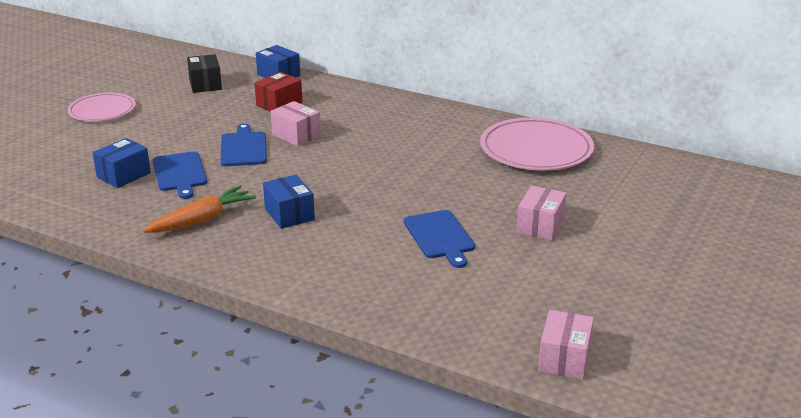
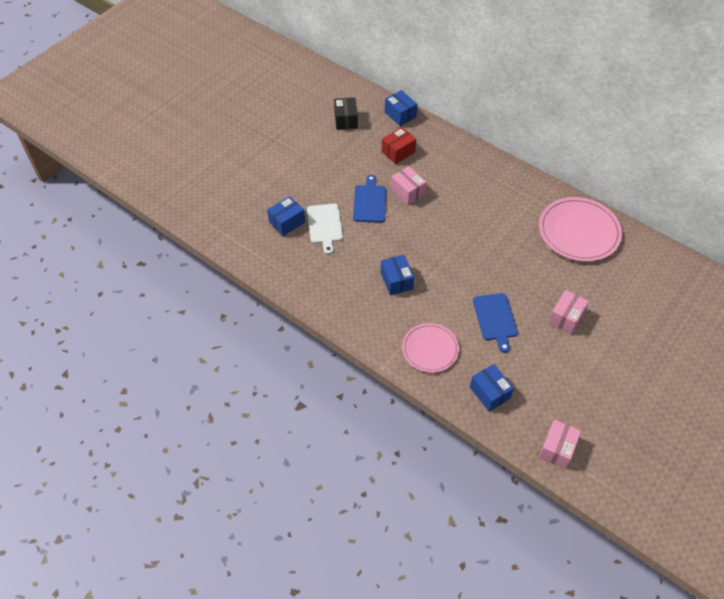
camera: 10 degrees right, 25 degrees up
(102, 110) = (272, 144): pink plate -> pink plate (430, 349)
(180, 173) = (325, 225): blue cutting board -> white cutting board
(201, 220) = (338, 279): orange carrot -> none
(447, 310) = (489, 393): none -> blue box

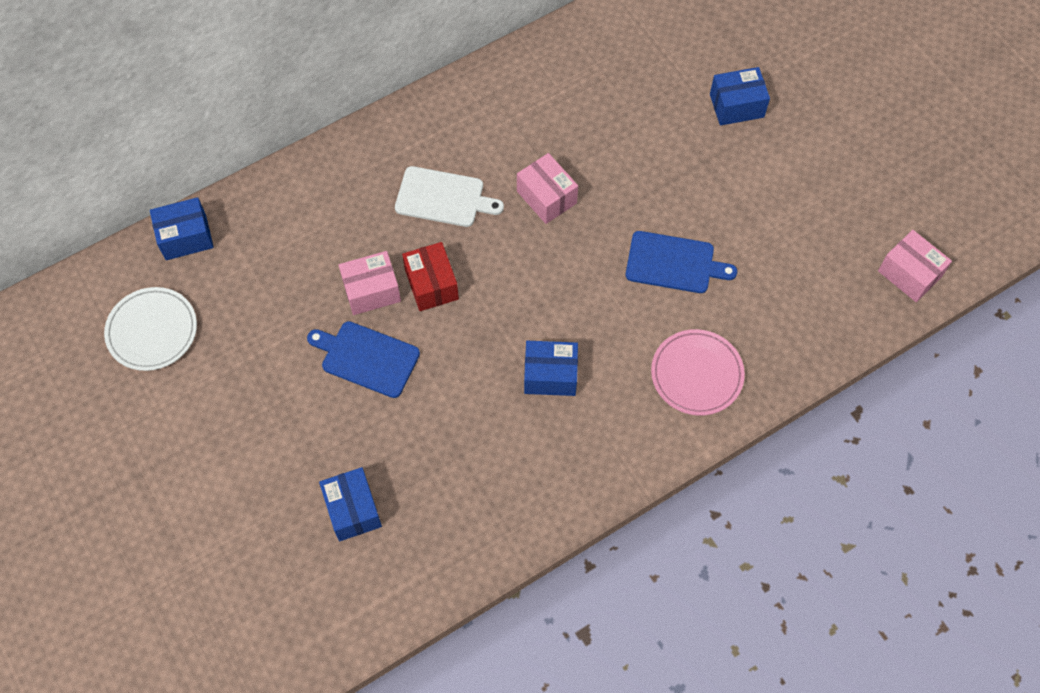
camera: 70 degrees left, 10 degrees up
(325, 225) = (388, 448): white cutting board -> white cutting board (443, 198)
(346, 120) = (152, 331): black box -> white plate
(398, 152) = (274, 273): red box -> red box (431, 284)
(489, 393) = (797, 322): blue box -> blue box (736, 106)
(566, 317) = (704, 171): pink box -> pink box (546, 197)
(579, 232) = (557, 86): pink plate -> none

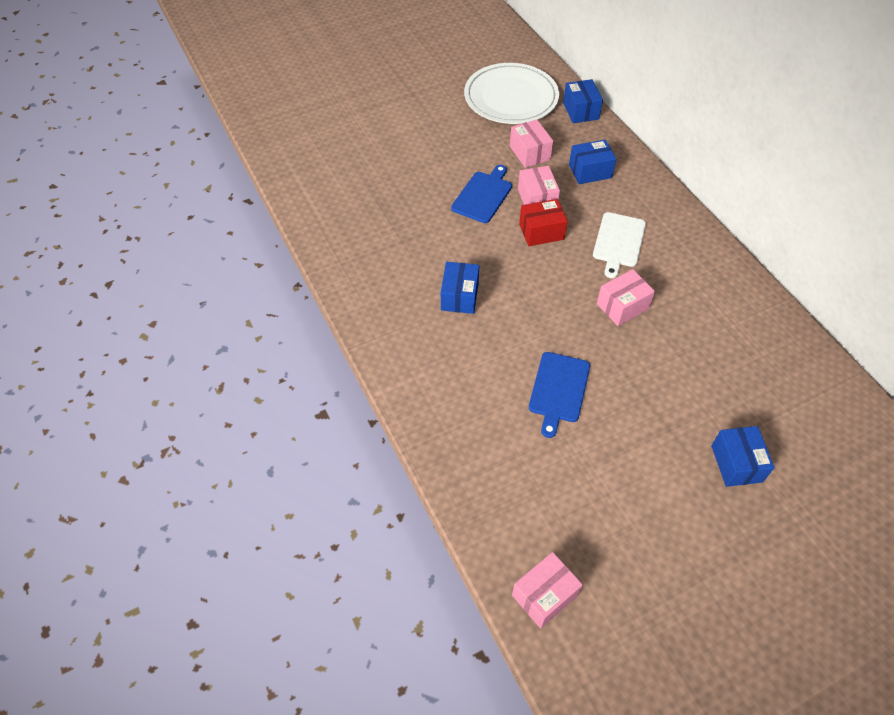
camera: 95 degrees right, 10 degrees down
(152, 331) = (511, 98): white plate -> white plate, size x1.59
(278, 302) = (530, 153): none -> pink box
(353, 510) = (372, 186): blue box -> blue box (590, 171)
(697, 374) = (451, 394): pink plate -> none

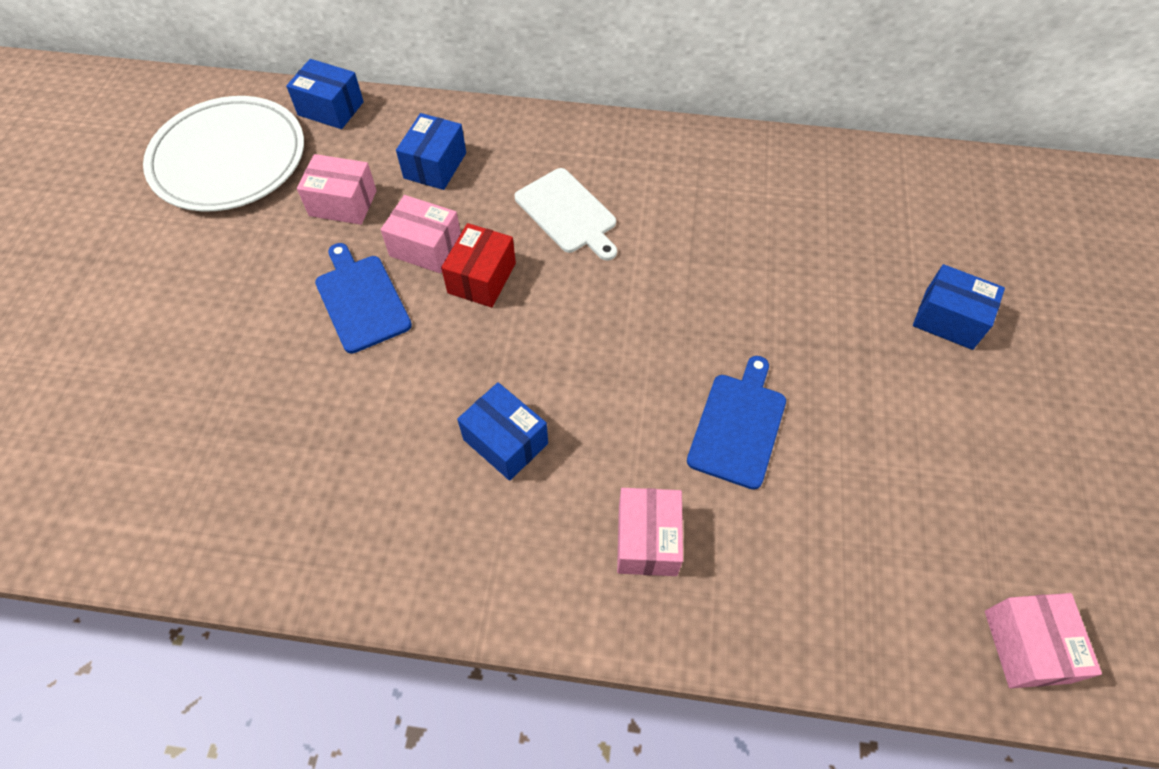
camera: 55 degrees left, 5 degrees up
(558, 390) = (738, 425): blue cutting board -> blue cutting board turned 120 degrees counterclockwise
(622, 306) = (664, 275): pink box -> pink box (647, 540)

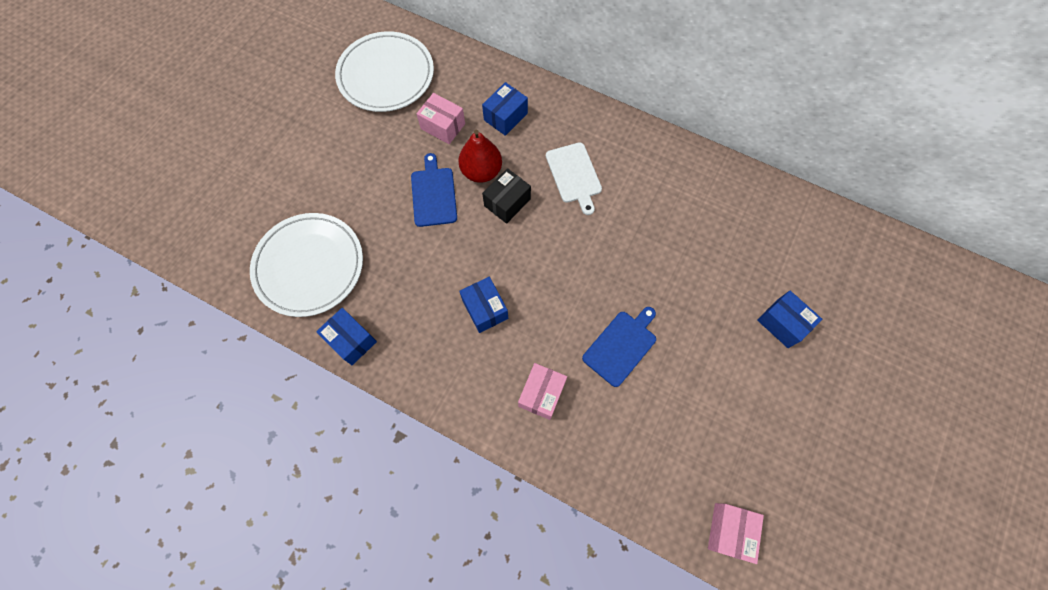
camera: 20 degrees right, 10 degrees up
(183, 470) = (309, 266): none -> white plate
(331, 108) = (456, 57): blue box -> blue box (351, 340)
(425, 247) = (481, 171): pink box -> red pear
(482, 278) = (507, 202): red box -> black box

